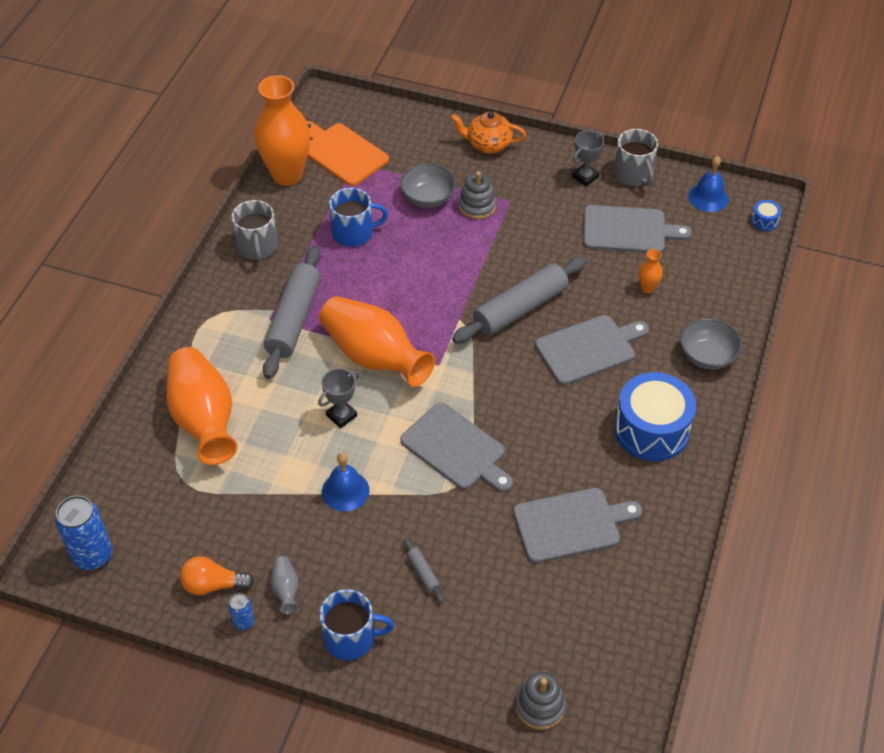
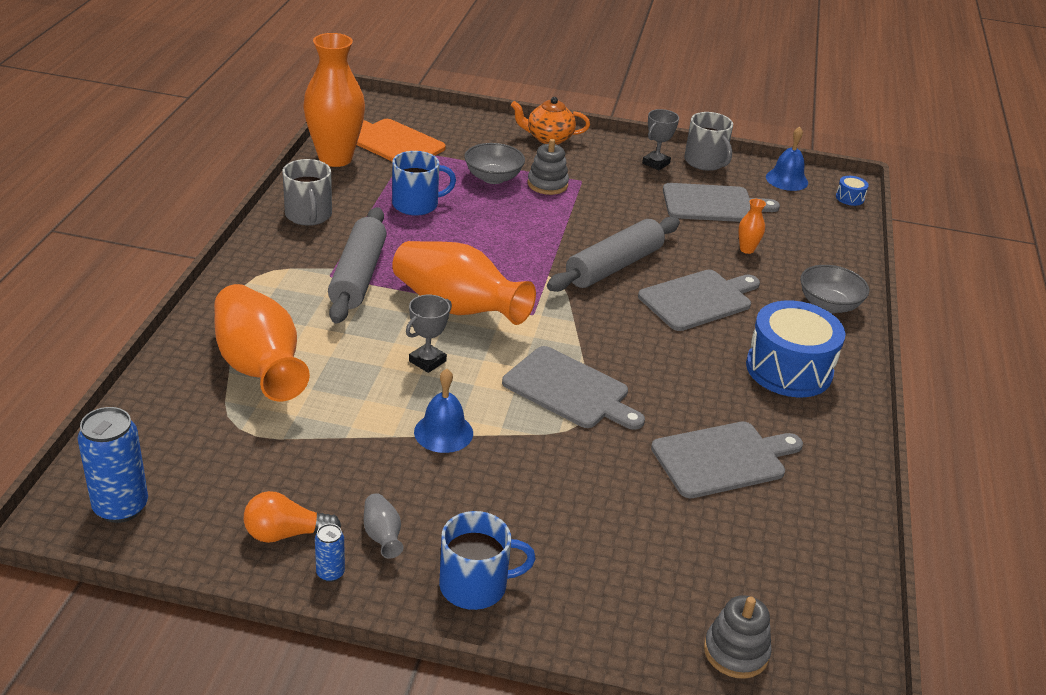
camera: 10 degrees left, 15 degrees down
(423, 573) = (555, 513): grey rolling pin -> none

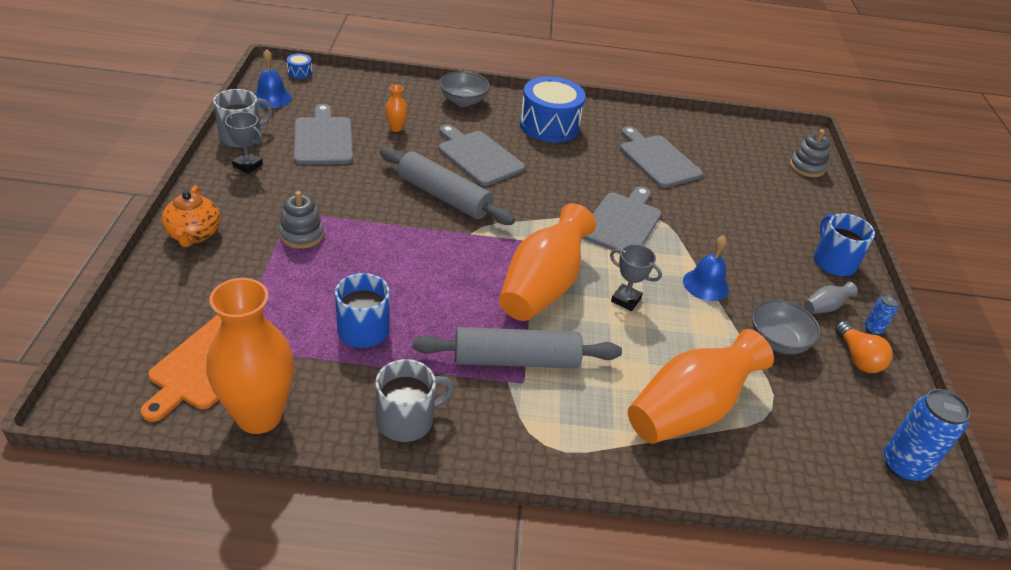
camera: 100 degrees left, 5 degrees up
(493, 178) = (292, 273): grey bowl -> grey bowl (777, 341)

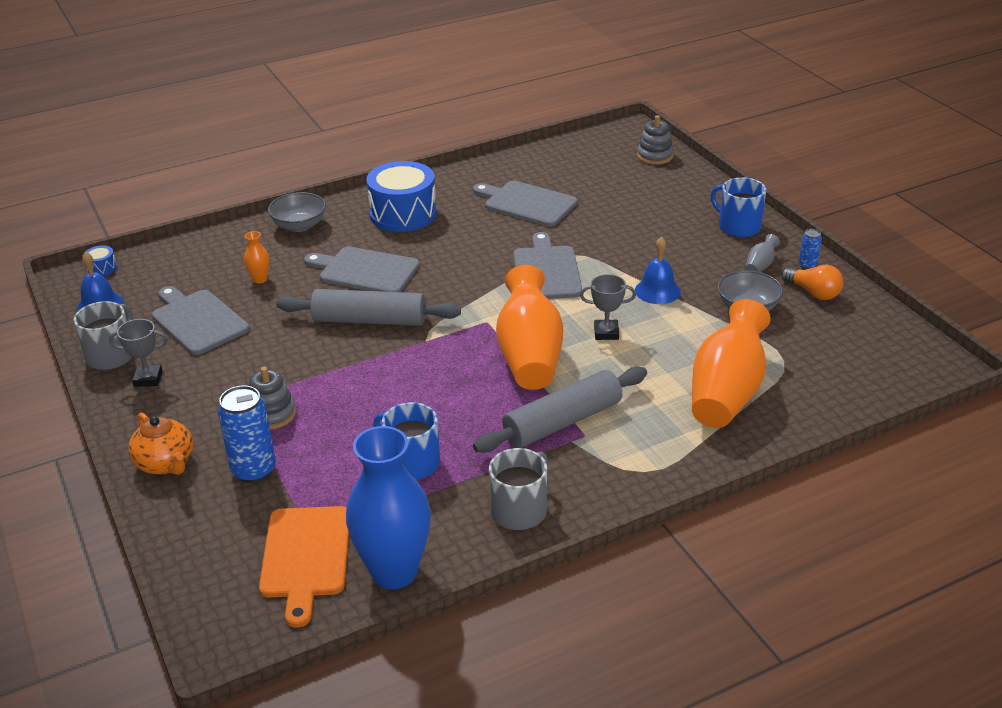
camera: 25 degrees left, 5 degrees down
(259, 416) = (394, 572): orange vase -> blue vase
(903, 466) = (902, 354): blue can -> blue can (254, 470)

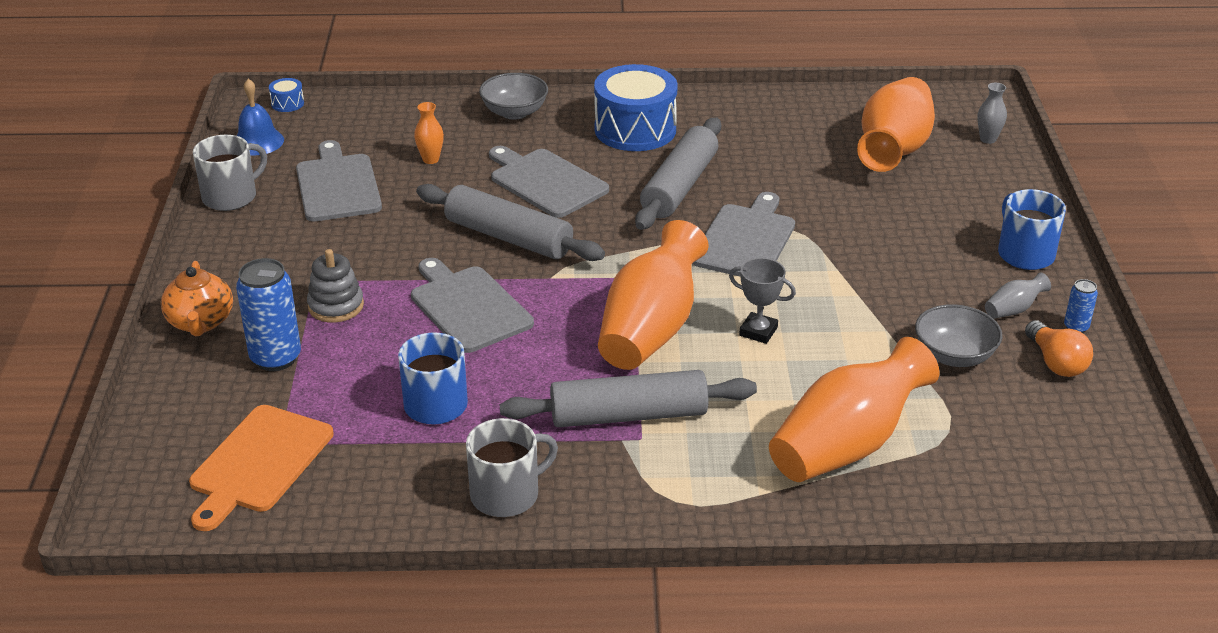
camera: 25 degrees right, 0 degrees up
(148, 378) = (247, 231): grey trophy -> none
(394, 572) = (331, 511): blue vase -> none
(469, 246) = (679, 186): none -> grey rolling pin
(527, 203) = (785, 155): grey cutting board -> grey cutting board (468, 307)
(598, 180) = (893, 150): none -> orange vase
(655, 156) = (988, 139): grey stacking toy -> grey vase
(657, 291) = (859, 301): blue bell -> none

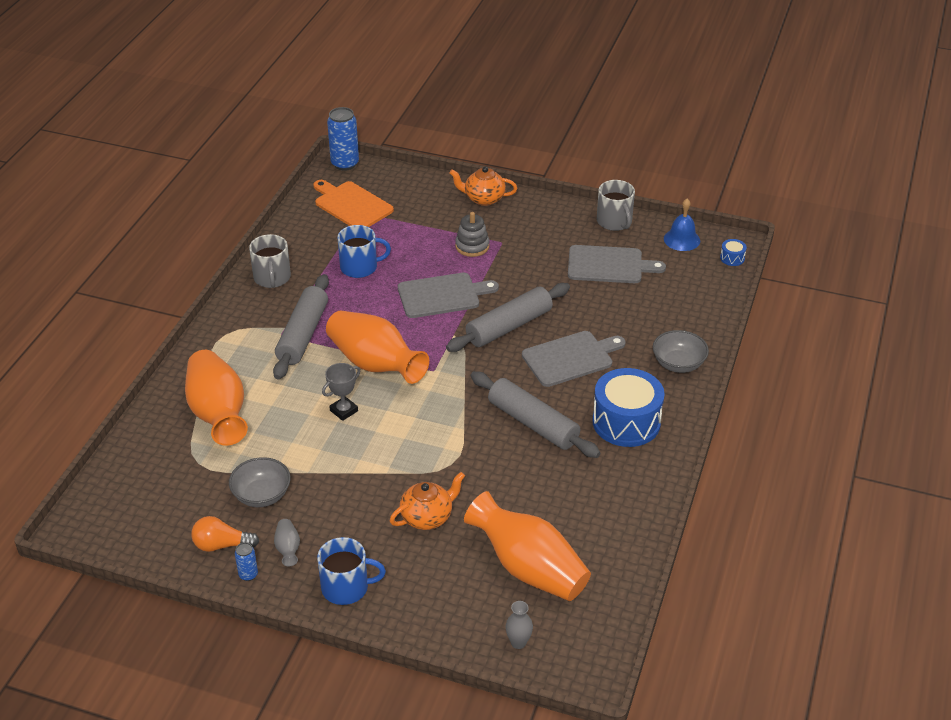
camera: 110 degrees right, 5 degrees up
(276, 358) = (435, 220): blue can -> blue can (345, 164)
(430, 159) = (625, 310): orange vase -> none
(745, 240) = (447, 437): grey cutting board -> none
(880, 225) = (427, 517): none -> orange teapot

